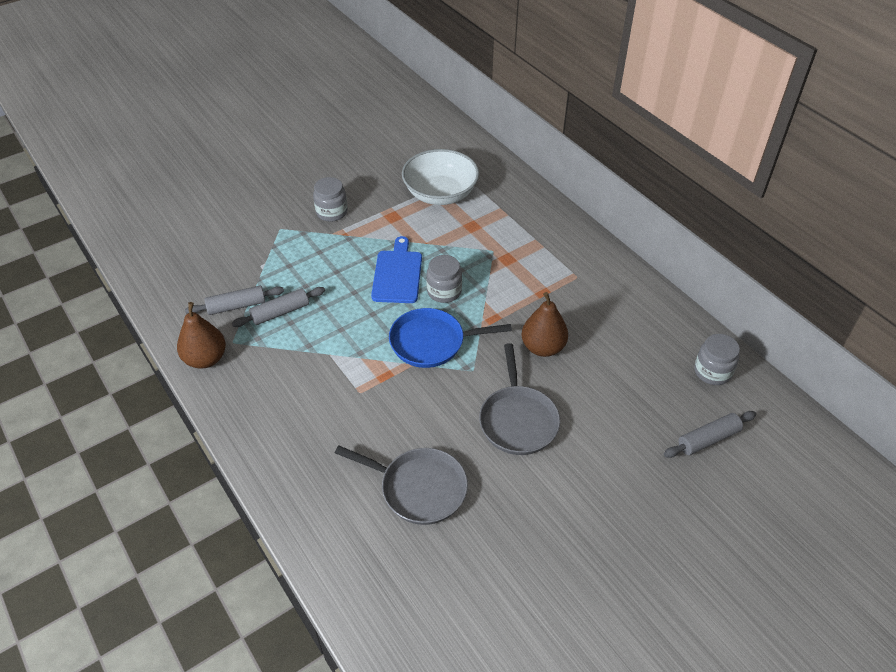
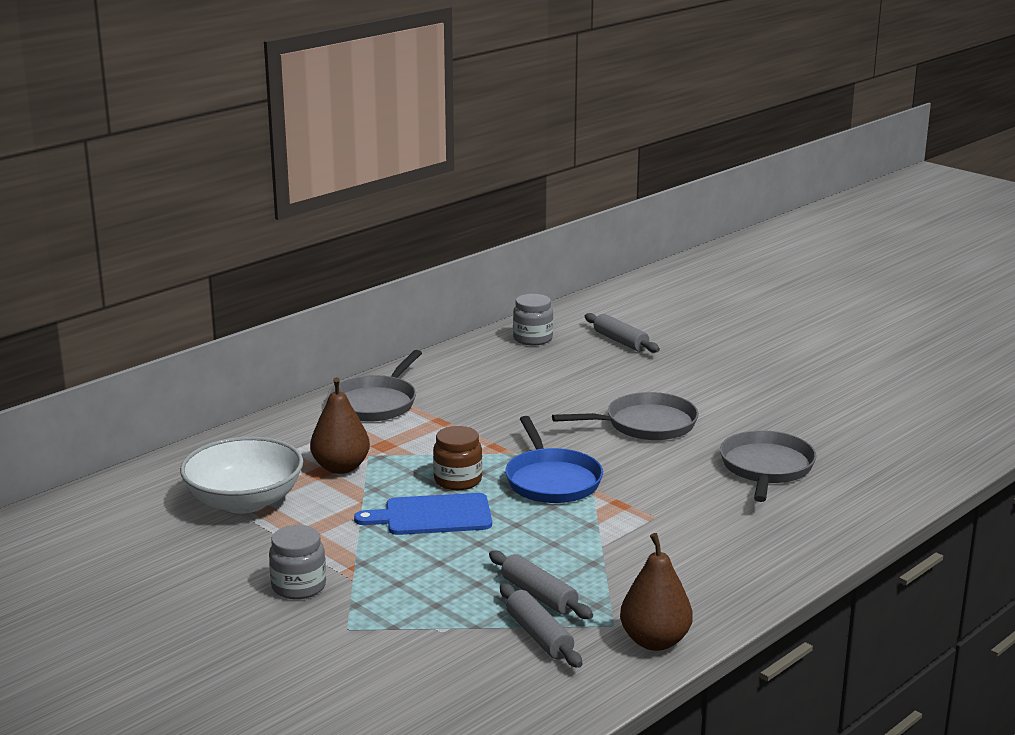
camera: 100 degrees left, 25 degrees down
(444, 291) = (458, 480): grey jar -> brown jar
(543, 347) = (533, 417): brown pear -> brown pear (341, 467)
(579, 259) = (375, 403): none -> grey pan

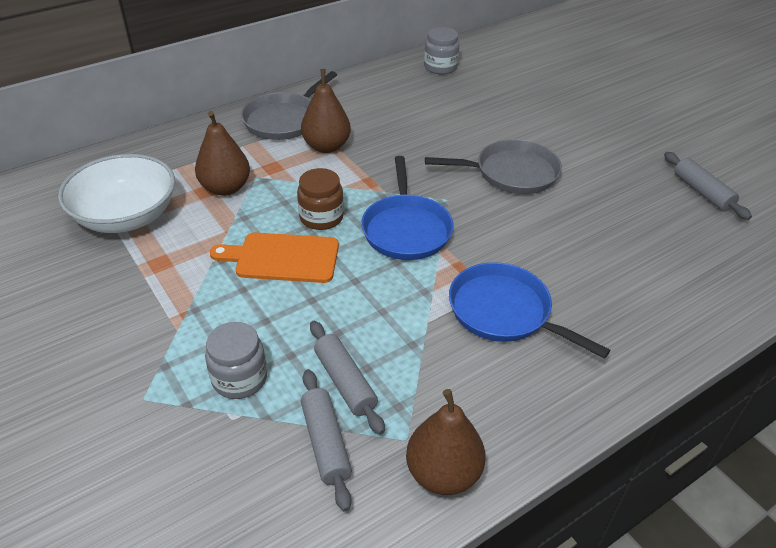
camera: 10 degrees right, 20 degrees up
(299, 586) = (124, 332): grey jar -> grey jar (239, 378)
(432, 516) = (282, 258): blue cutting board -> orange cutting board
(435, 422) = (326, 146): none -> brown pear
(621, 341) = (514, 78): grey rolling pin -> grey rolling pin (702, 192)
(674, 531) = (504, 312): none -> blue pan
(766, 468) = (613, 241): grey pan -> none

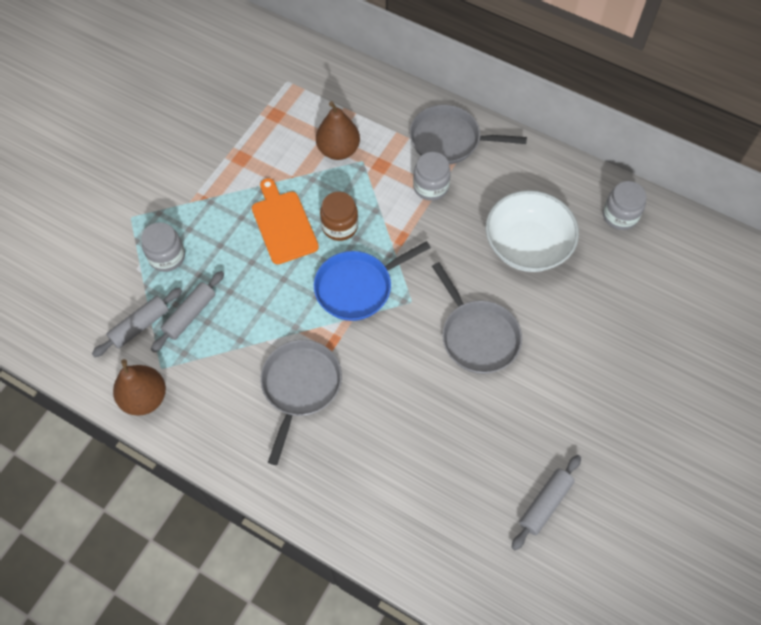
camera: 65 degrees right, 20 degrees up
(126, 216) = (275, 112): white bowl -> white bowl (527, 245)
(326, 146) = (430, 187): brown pear -> grey jar
(504, 312) = (300, 387): blue pan -> grey pan

